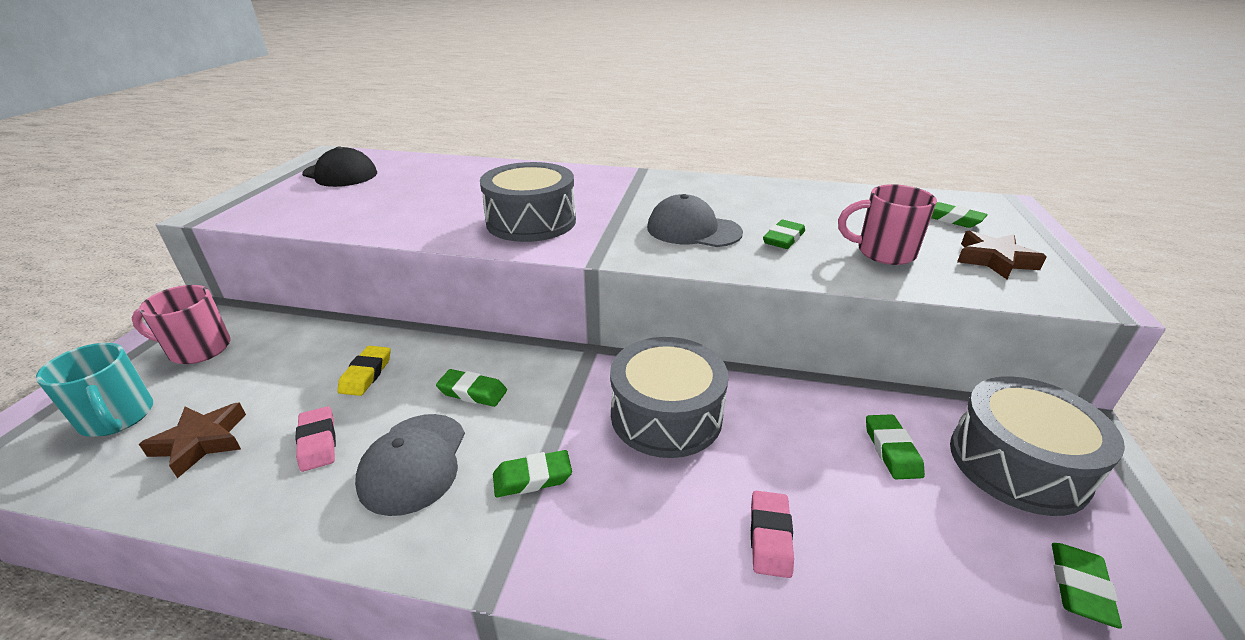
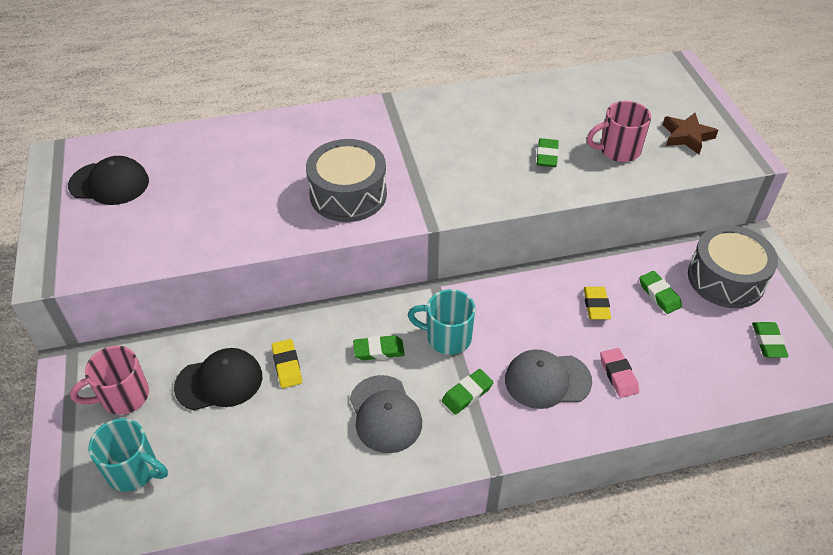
camera: 25 degrees left, 15 degrees up
(201, 442) = (223, 460): brown star -> none
(290, 366) = (219, 381): none -> black cap
(318, 442) = (306, 427): pink eraser -> none
(561, 405) = (447, 337): none -> turquoise mug
(666, 415) = (519, 319): grey drum -> none
(693, 230) = (479, 165): grey cap -> grey cap (547, 380)
(785, 433) = (596, 305): none -> yellow eraser
(951, 219) = (648, 97): green eraser -> none

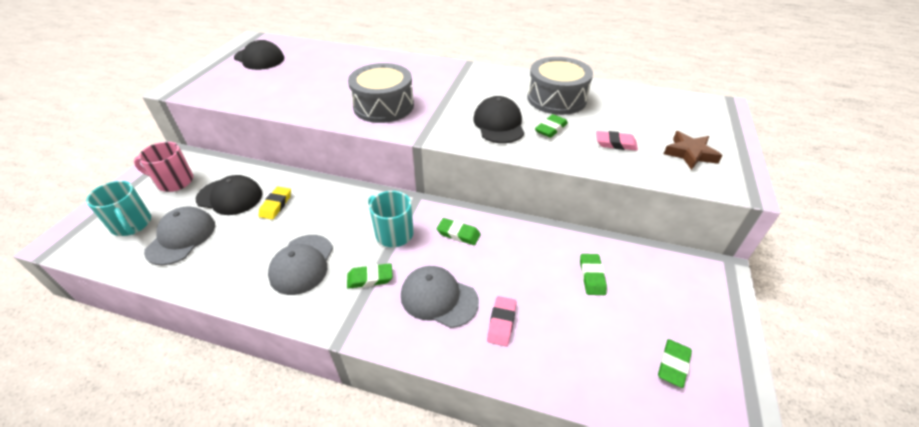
camera: 30 degrees right, 5 degrees down
(216, 454) = (181, 237): none -> grey cap
(379, 350) = (340, 221): green eraser -> green eraser (458, 234)
(492, 170) = (499, 124): none -> black cap
(596, 305) = (528, 261): yellow eraser -> none
(618, 150) = (615, 144): pink mug -> pink eraser
(726, 278) = (668, 290): grey drum -> grey drum (556, 98)

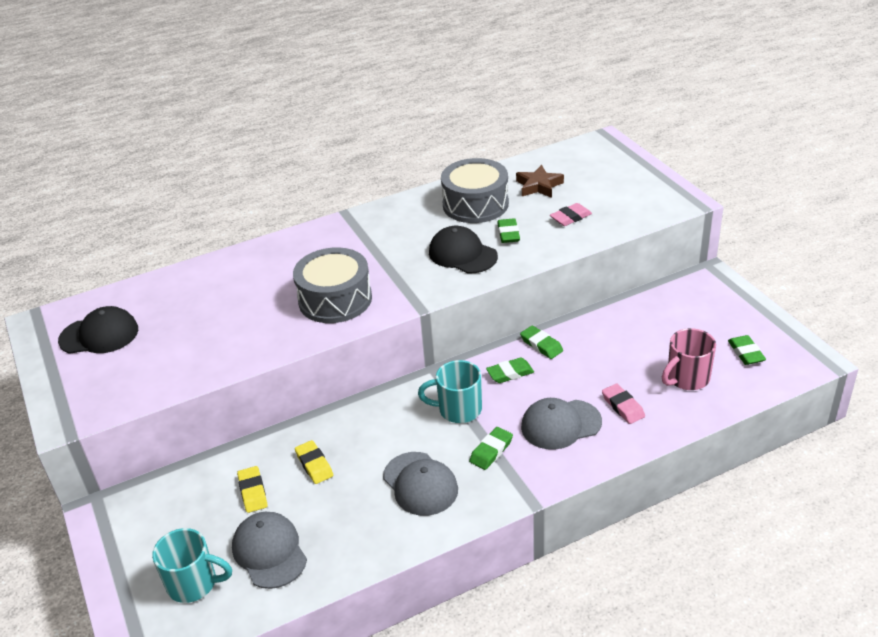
camera: 40 degrees left, 5 degrees down
(174, 182) = (161, 525): pink mug -> pink mug (687, 378)
(230, 197) = (253, 492): black cap -> yellow eraser
(591, 276) = (640, 335): green eraser -> green eraser (541, 345)
(690, 154) = (628, 195): brown star -> brown star (539, 186)

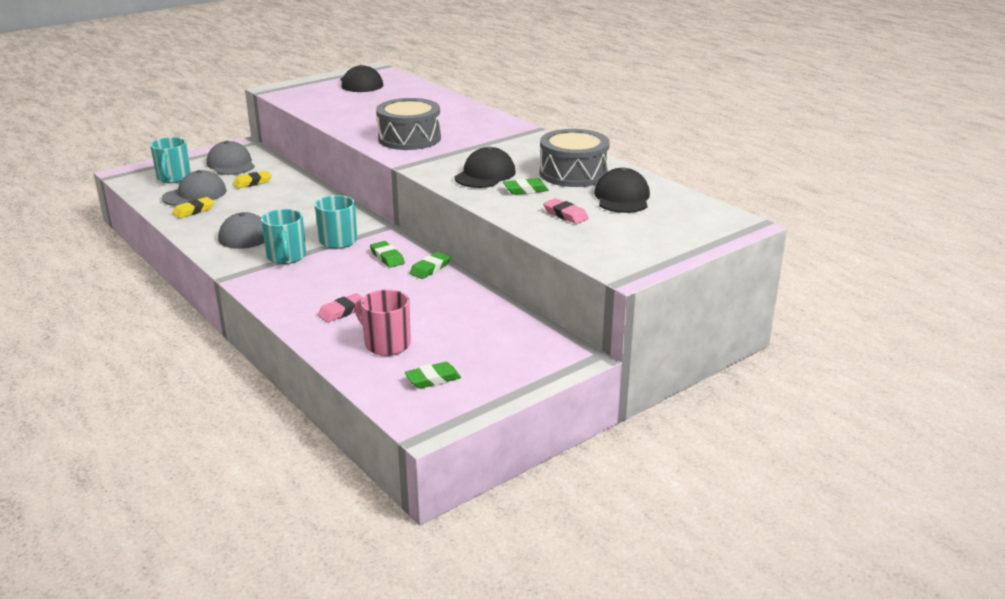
camera: 75 degrees right, 10 degrees down
(314, 465) = (277, 197): yellow eraser -> yellow eraser (194, 211)
(491, 451) = (286, 257): green eraser -> turquoise mug
(539, 186) = (622, 197): brown star -> black cap
(560, 424) = (318, 284): grey cap -> grey cap (231, 164)

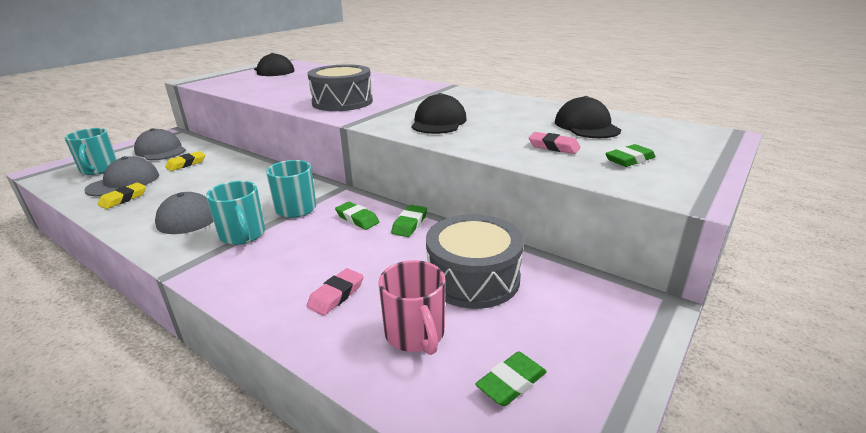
camera: 15 degrees left, 0 degrees up
(386, 344) = (415, 334): pink mug -> pink mug turned 135 degrees counterclockwise
(525, 190) = (490, 130): green eraser -> green eraser (629, 160)
(573, 173) = (519, 112): grey drum -> grey drum (473, 278)

